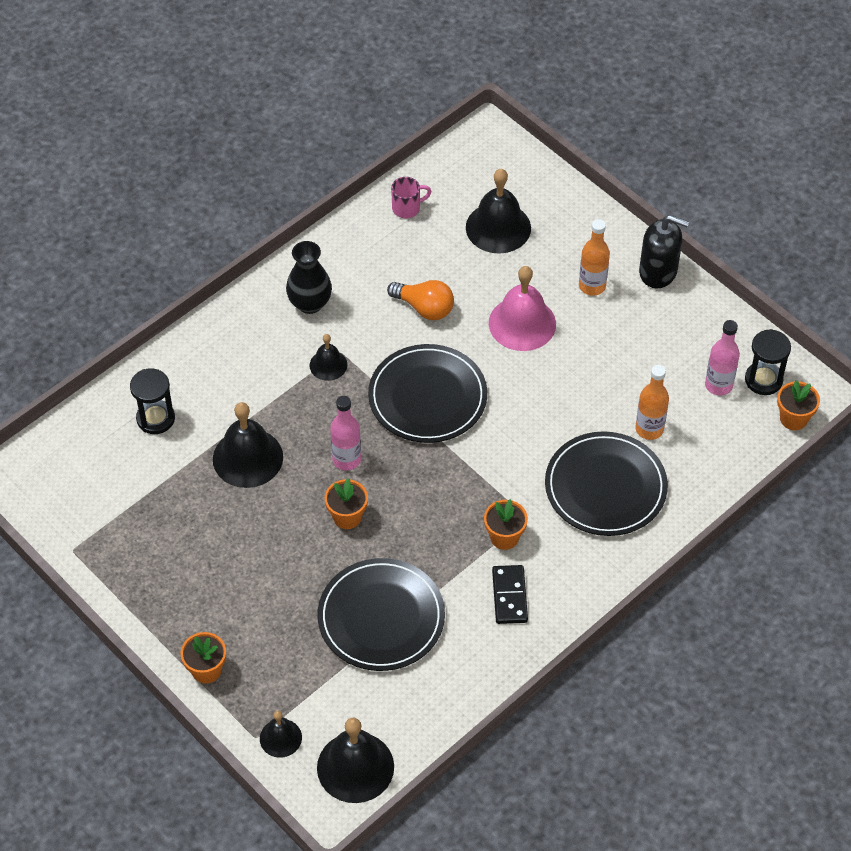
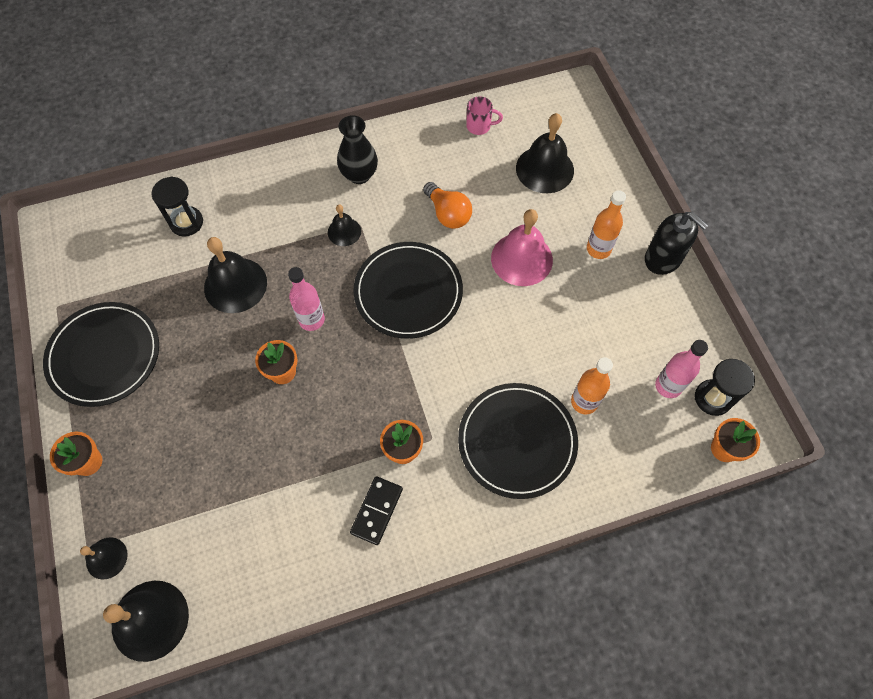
camera: 25 degrees right, 10 degrees up
(381, 617) = (256, 480): black plate -> black plate (104, 355)

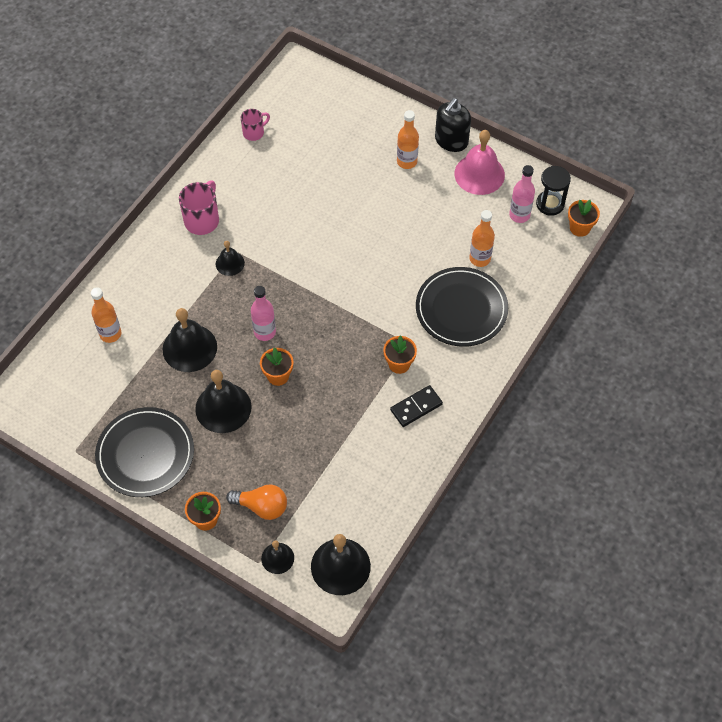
camera: 40 degrees left, 5 degrees down
(186, 222) = (110, 334): black hourglass -> orange bottle
(359, 175) = (202, 220): black vase -> pink mug
(377, 511) = (416, 407): black domino -> black domino turned 75 degrees clockwise
(408, 292) = (311, 271): black plate -> none
(448, 214) = (289, 204): orange light bulb -> orange light bulb (262, 506)
(521, 259) = (364, 200): pink bell -> pink bell (479, 174)
(544, 169) = (325, 133): black bell -> black bell (223, 407)
(663, 258) = (451, 141): black soap dispenser -> black soap dispenser turned 120 degrees clockwise

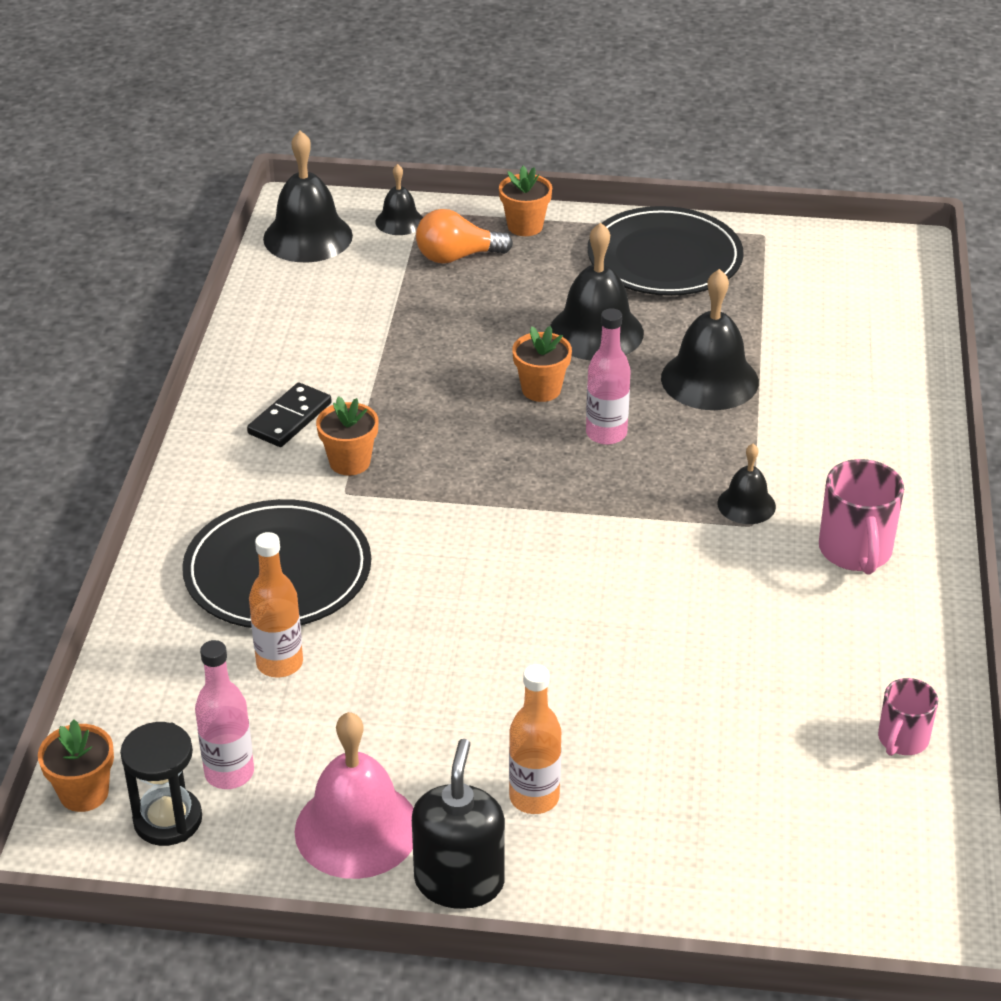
camera: 155 degrees right, 20 degrees down
(110, 334) = (848, 358): orange bottle -> none

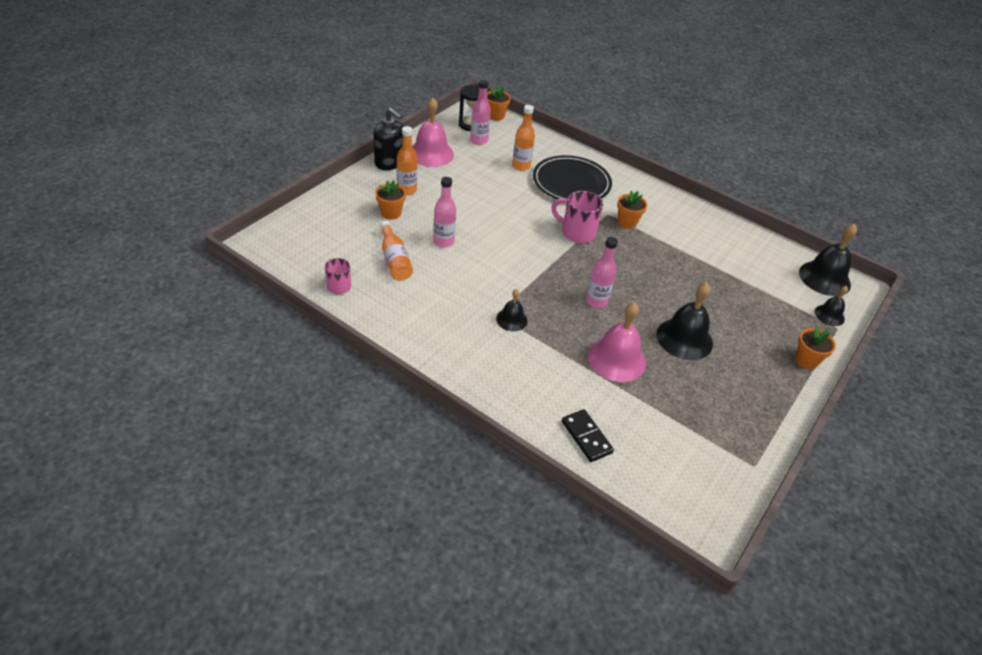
camera: 115 degrees right, 5 degrees up
(289, 418) = (668, 219): black domino -> black domino (586, 437)
(457, 257) = (783, 320): orange light bulb -> none
(541, 389) = (645, 297): orange flower pot -> orange flower pot (391, 213)
(642, 664) = (443, 242): none -> pink bottle
(664, 258) = (746, 403): black plate -> none
(709, 379) = (617, 359): black bell -> pink bell
(759, 704) = (394, 260): none -> orange bottle
(855, 552) = (451, 337): pink mug -> pink mug (576, 233)

